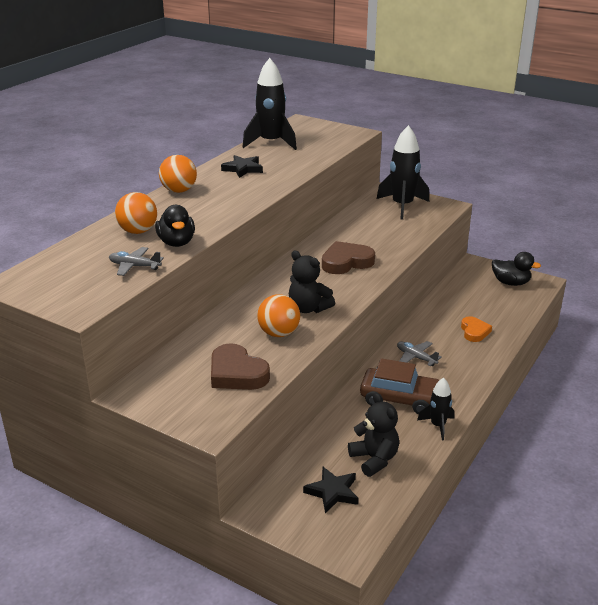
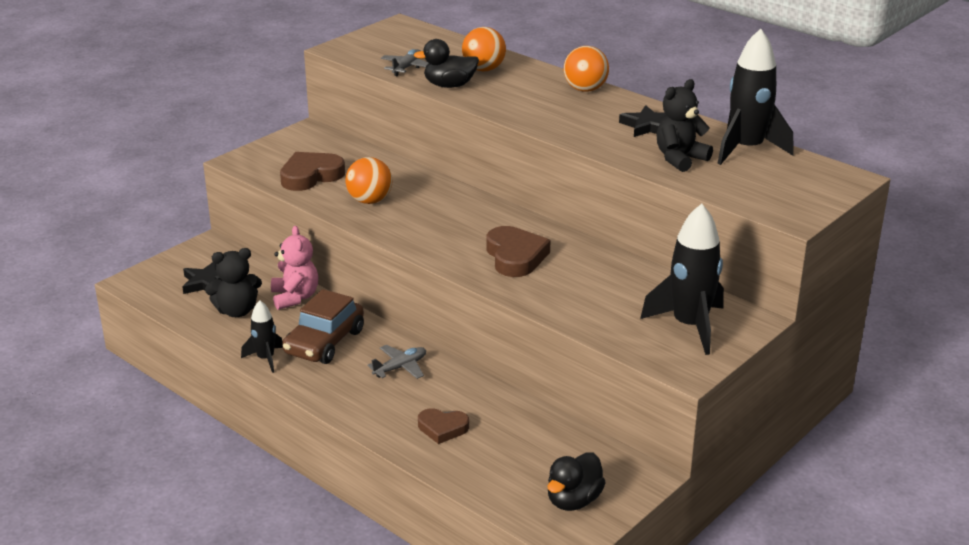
camera: 100 degrees right, 0 degrees up
(308, 308) = (412, 221): black teddy bear -> black teddy bear (680, 159)
(340, 428) = (295, 297): none -> pink teddy bear
(474, 332) = (442, 428): orange heart -> brown heart

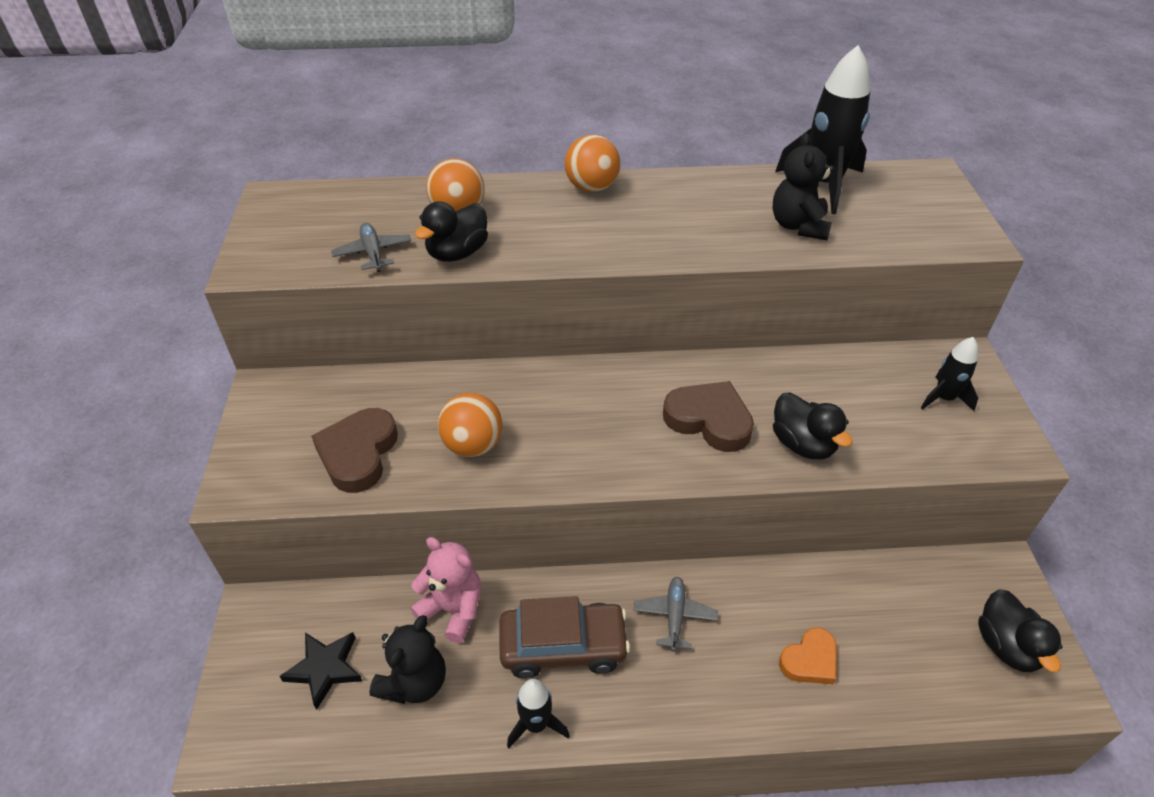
camera: 45 degrees left, 15 degrees up
(324, 342) = (563, 646): brown car -> brown car turned 75 degrees counterclockwise
(442, 428) = (810, 660): brown heart -> orange heart
(550, 294) = (803, 444): none -> black duck
(648, 126) = (713, 202): black star -> none
(689, 326) = (944, 398): black rocket -> black rocket, size x0.54

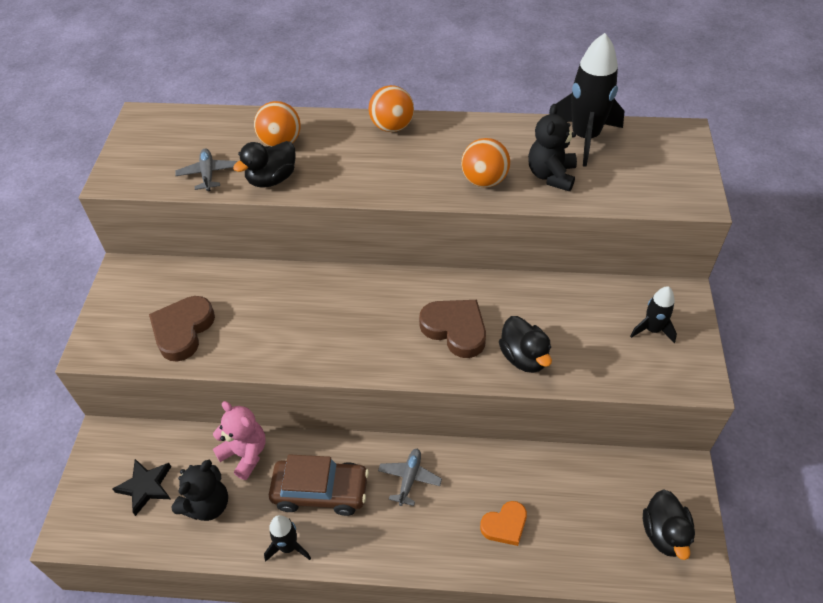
camera: 10 degrees right, 5 degrees up
(473, 445) = (269, 332): orange ball -> orange ball (484, 180)

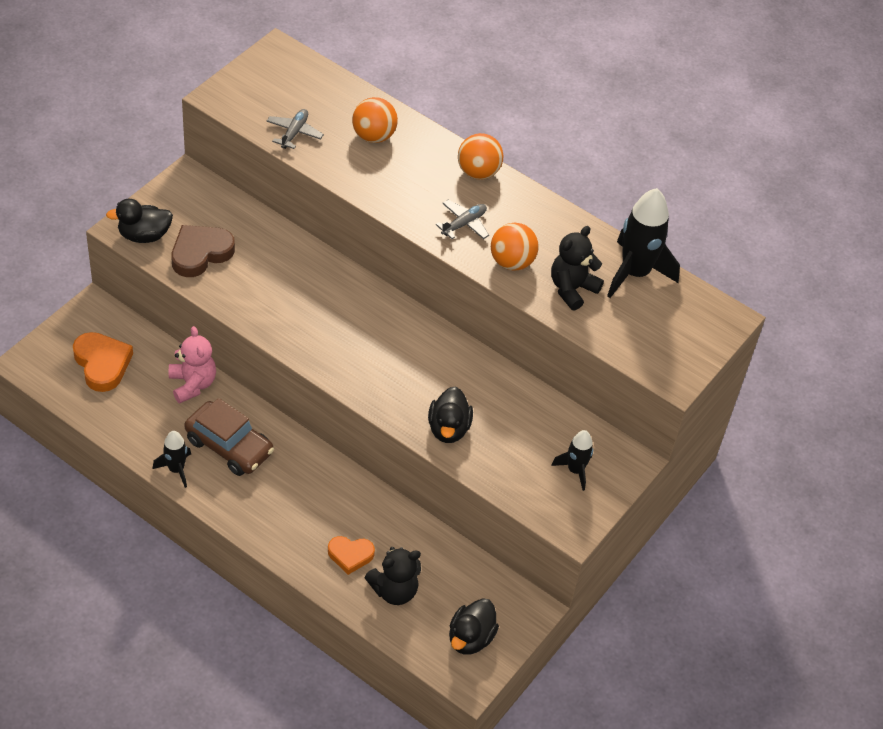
camera: 25 degrees right, 0 degrees up
(146, 487) = (102, 364): black star -> orange heart
(207, 505) = (138, 404): black teddy bear -> black teddy bear (394, 590)
(272, 179) = (341, 165): black duck -> black duck (144, 235)
(409, 479) = (304, 478): grey plane -> grey plane (464, 224)
(455, 329) = (413, 376): brown heart -> none

